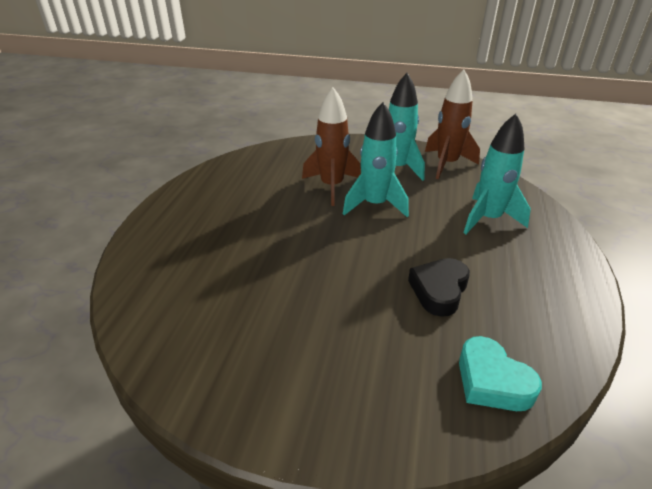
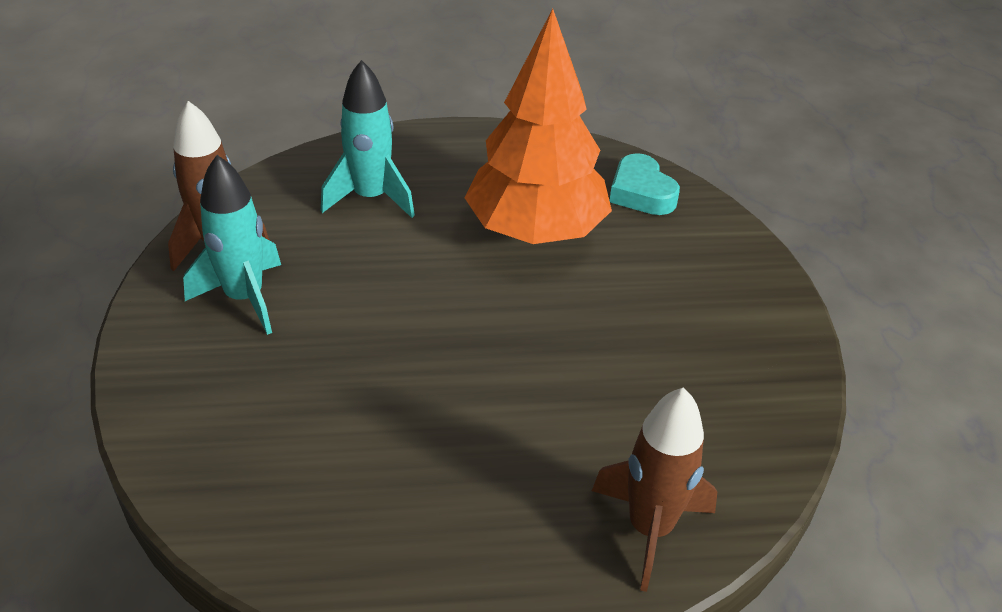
camera: 110 degrees left, 5 degrees up
(332, 186) = (329, 369): brown rocket -> brown rocket (649, 528)
(375, 205) = (371, 308): turquoise rocket -> none
(439, 290) = (536, 231): black heart -> orange tree
(492, 381) = (641, 193): turquoise heart -> turquoise heart turned 120 degrees clockwise

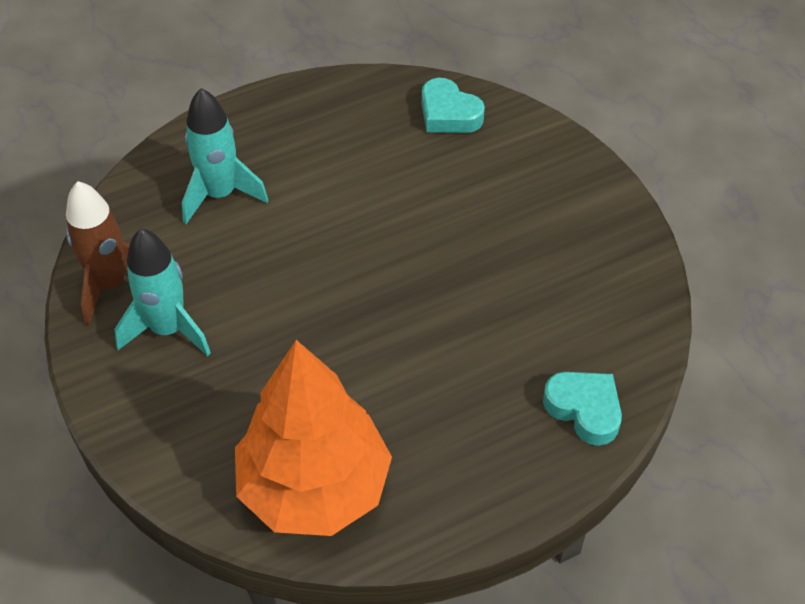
camera: 20 degrees left, 10 degrees up
(536, 231) = (379, 181): orange tree -> orange tree (314, 487)
(649, 528) = (584, 409): brown rocket -> turquoise heart

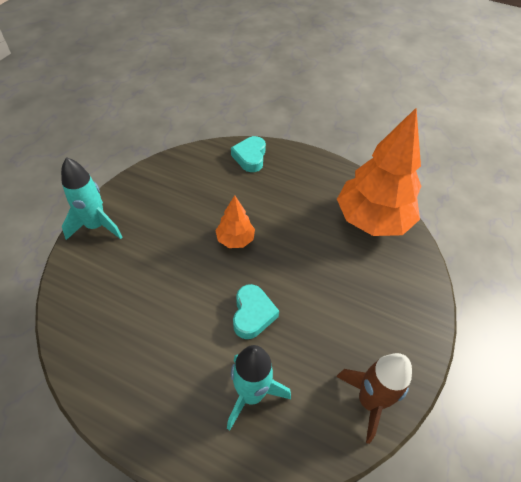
camera: 130 degrees left, 0 degrees up
(168, 329) = (364, 341): turquoise rocket -> turquoise rocket (96, 226)
(428, 292) = (235, 239): none -> orange tree
(449, 114) = (86, 307): turquoise heart -> turquoise heart (252, 314)

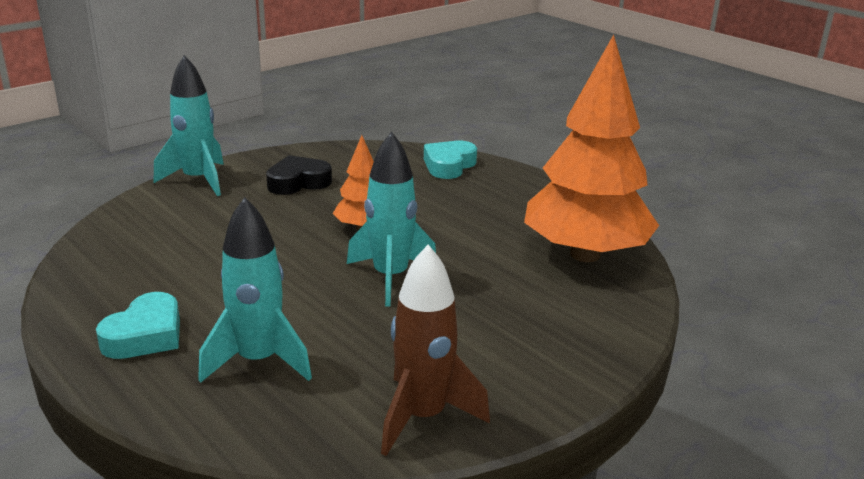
camera: 25 degrees right, 25 degrees down
(166, 206) = (298, 182): none -> black heart
(252, 314) = (326, 294): turquoise heart -> turquoise heart (145, 335)
(280, 283) = (390, 277): none -> turquoise rocket

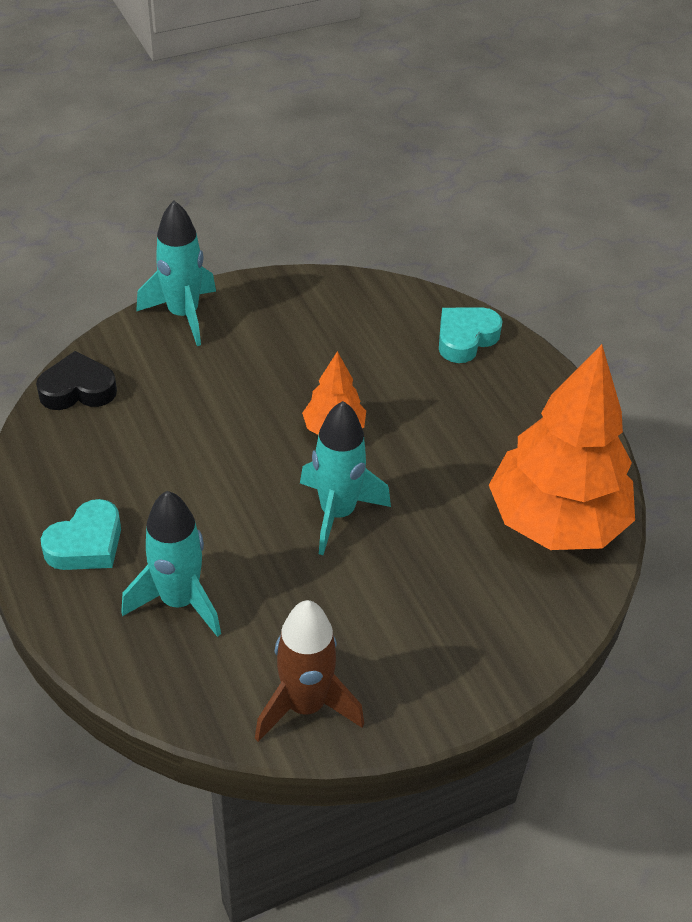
camera: 15 degrees right, 20 degrees up
(298, 182) = (288, 338): black heart -> black heart (78, 389)

